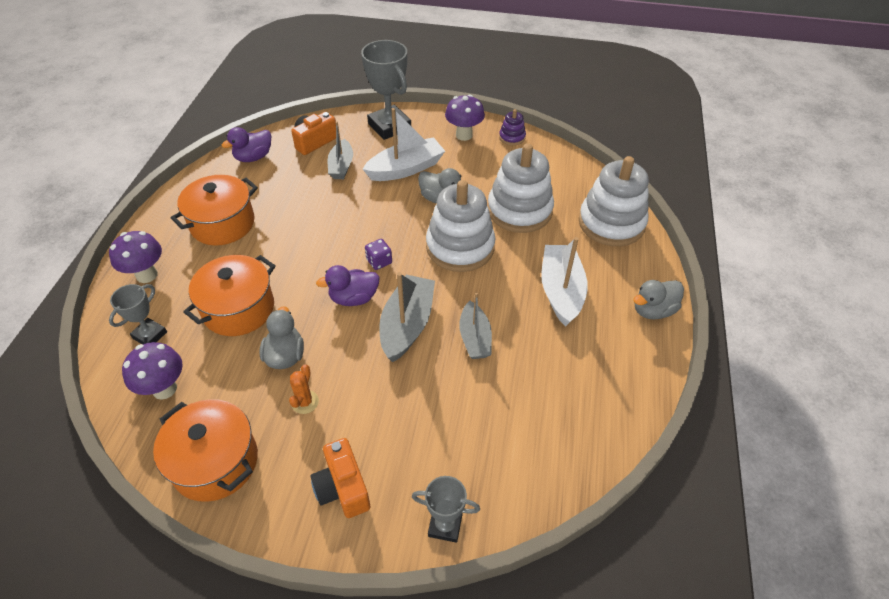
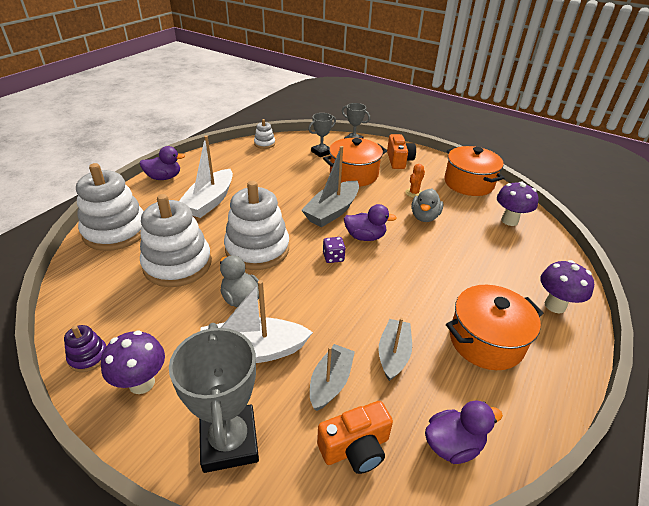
camera: 160 degrees left, 10 degrees down
(150, 335) = (532, 255): grey trophy -> grey trophy (321, 152)
(238, 309) = (461, 254): orange pot -> orange pot (354, 174)
(474, 338) = (291, 194): grey boat -> grey boat (393, 354)
(593, 447) = (264, 143): none -> white stacking toy
(653, 310) = (164, 177): grey duck -> purple duck

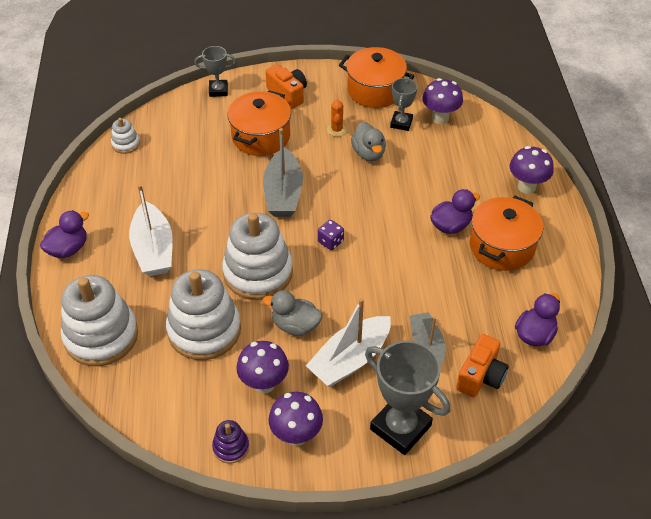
camera: 35 degrees left, 10 degrees up
(169, 326) = (264, 384): none -> purple mushroom
(321, 152) = (200, 124): grey trophy -> grey trophy (401, 123)
(365, 237) = (337, 205): purple duck -> purple duck (450, 226)
(393, 354) = (450, 297): grey boat -> none

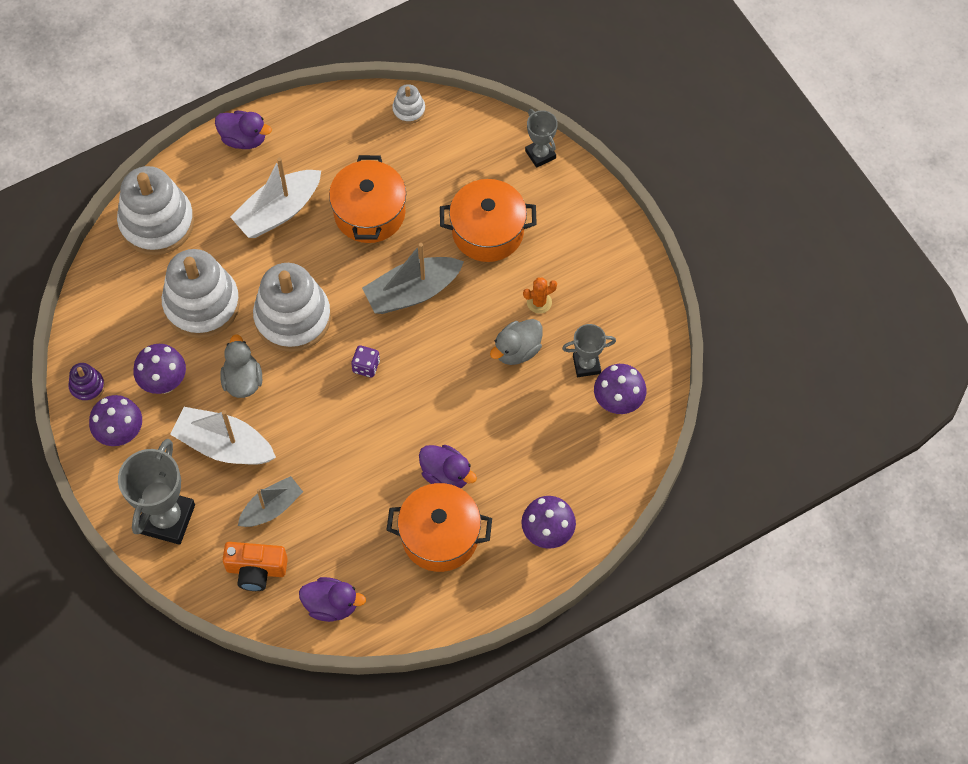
camera: 65 degrees right, 15 degrees up
(288, 94) = (572, 227): orange camera -> none
(375, 90) = (629, 315): orange pot -> orange pot (369, 213)

